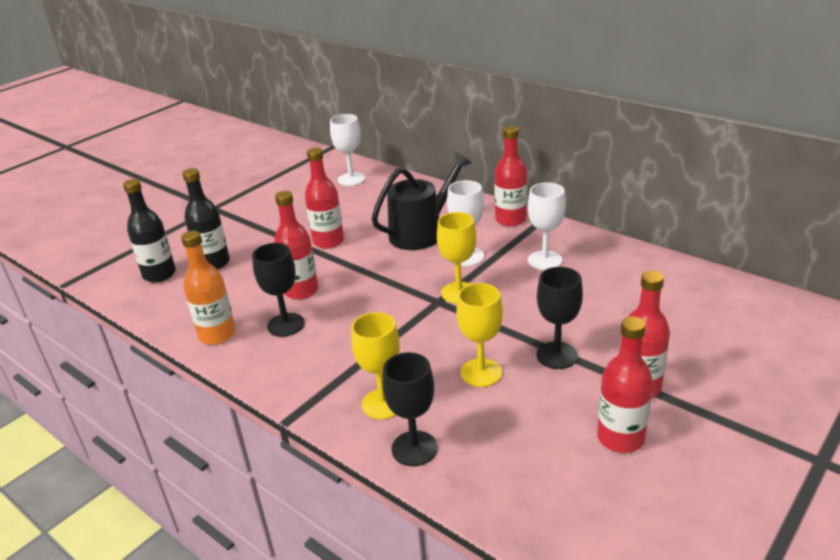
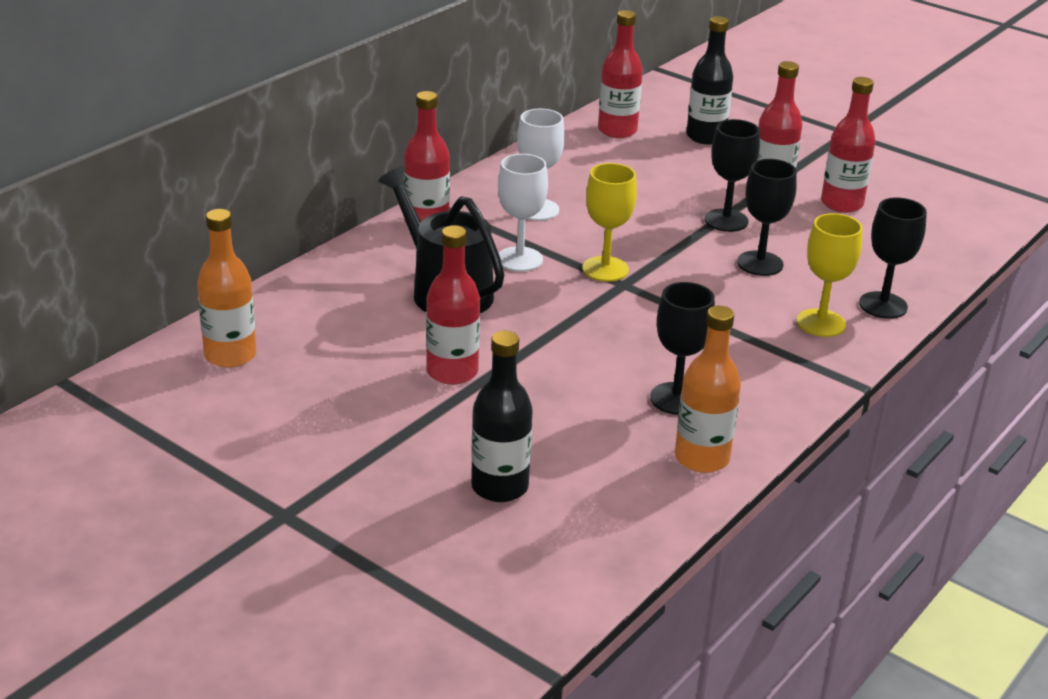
camera: 95 degrees left, 0 degrees up
(159, 274) = (528, 547): black bottle -> black bottle (705, 137)
(301, 291) = (592, 390): red bottle -> red bottle (617, 131)
(351, 179) = (230, 355): white goblet -> orange bottle
(481, 373) = (760, 263): yellow goblet -> black goblet

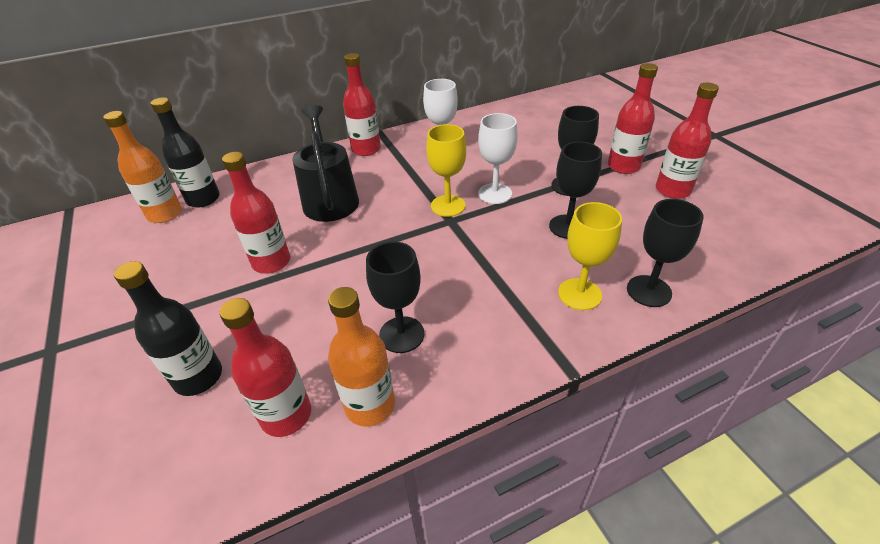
camera: 30 degrees right, 10 degrees up
(519, 259) = (398, 186): white goblet -> white goblet (495, 194)
(617, 131) = (542, 109): red bottle -> red bottle (286, 415)
(705, 137) = (601, 122): black bottle -> black bottle (203, 199)

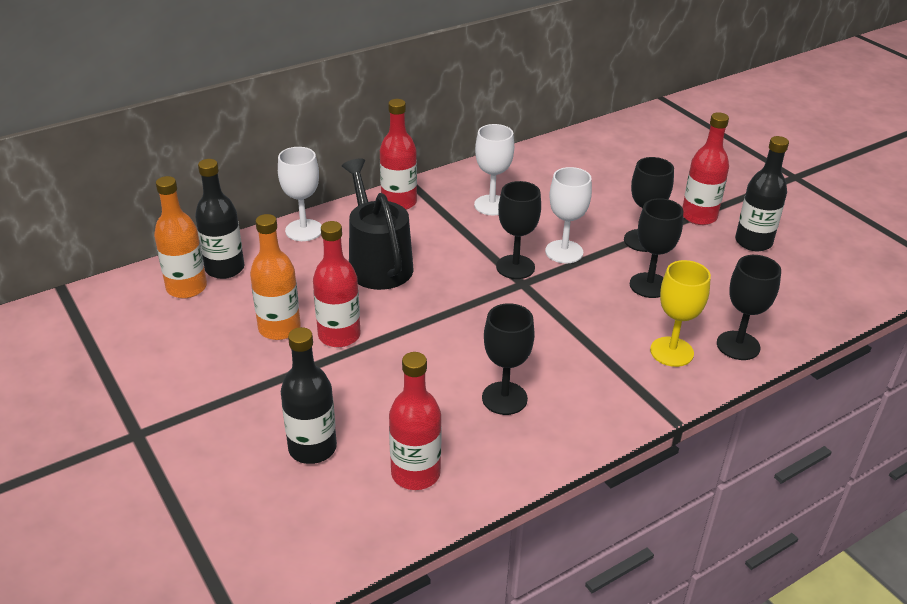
camera: 10 degrees left, 5 degrees down
(280, 169) = (304, 230): none -> white goblet
(370, 405) = (493, 460): orange bottle -> orange bottle (279, 328)
(448, 206) = (515, 267): yellow goblet -> black goblet
(672, 190) = (753, 242): red bottle -> black bottle

